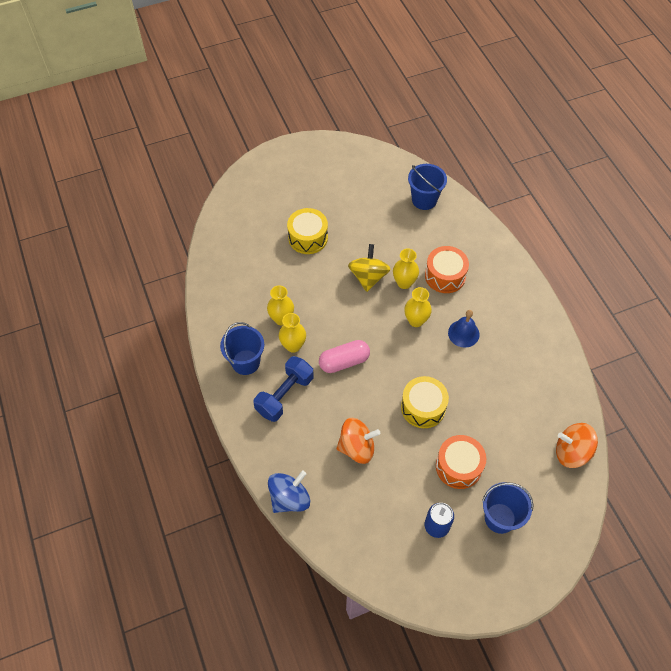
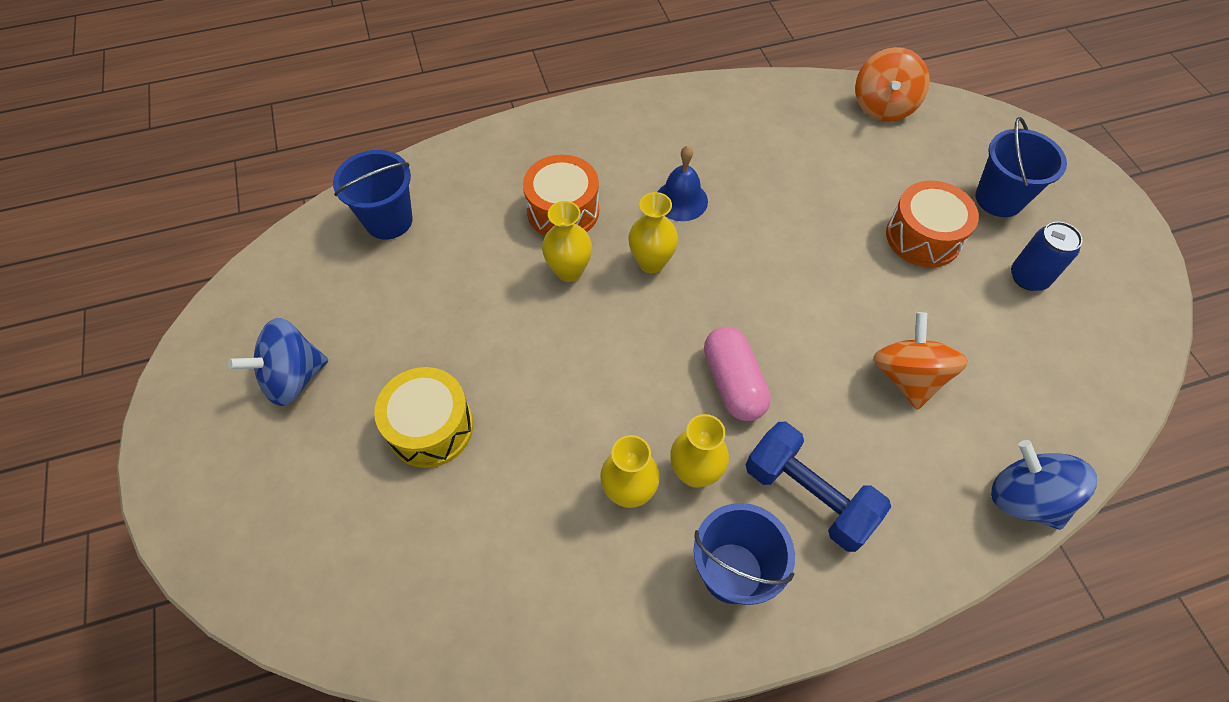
camera: 85 degrees left, 0 degrees up
(328, 182) = (293, 378): none -> blue spinning top
(368, 277) = (547, 326): yellow spinning top -> none
(423, 407) = (822, 271): yellow drum -> none

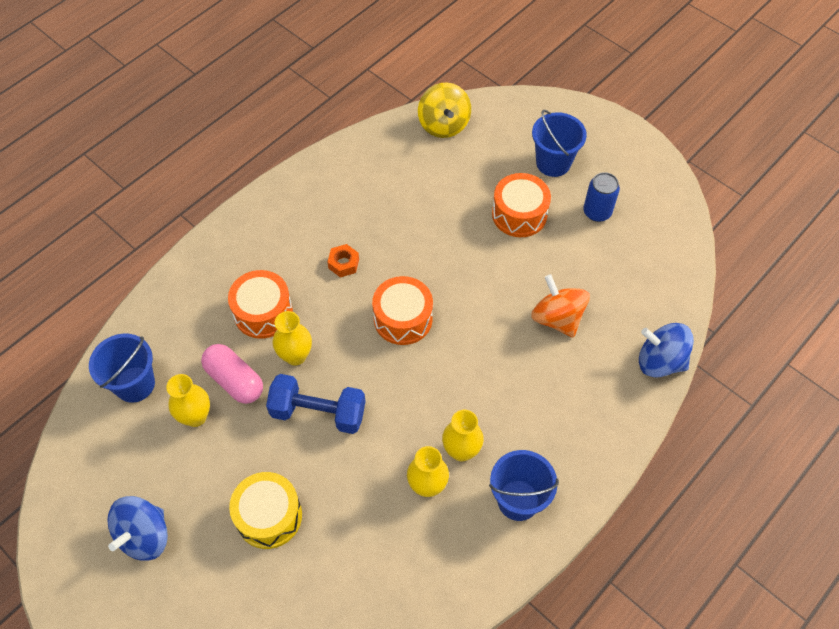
camera: 30 degrees left, 0 degrees up
(651, 262) = (350, 321): yellow vase -> yellow vase (195, 416)
(681, 200) = (343, 264): blue bell -> orange nut
(713, 288) = (403, 319): none -> orange drum
(733, 383) = (452, 379): pink capsule -> pink capsule (235, 380)
(808, 496) = (537, 427): blue dumbbell -> blue dumbbell (318, 412)
(883, 106) = (443, 124): orange spinning top -> yellow spinning top

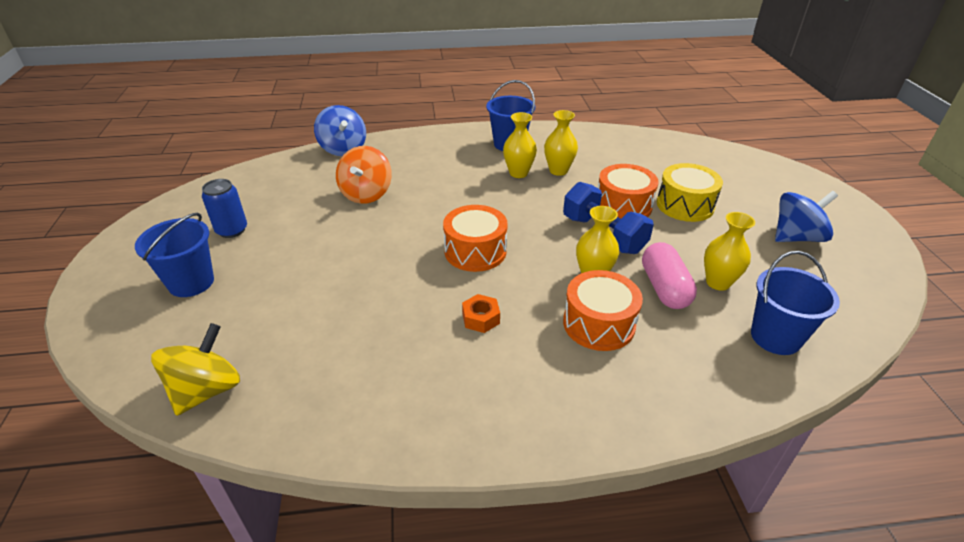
camera: 140 degrees left, 20 degrees down
(519, 214) = (284, 263): orange drum -> orange drum (623, 206)

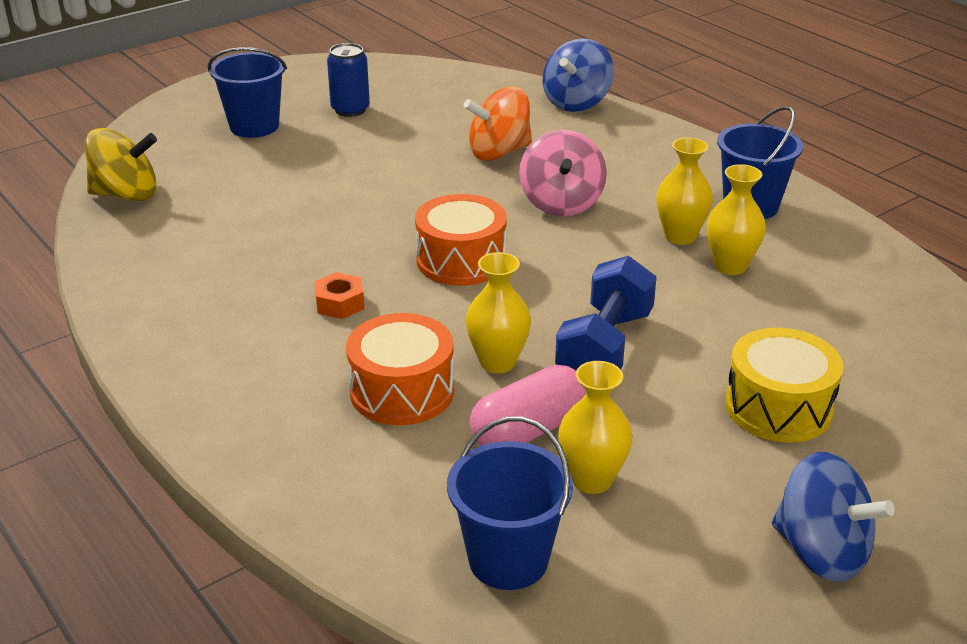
camera: 60 degrees right, 5 degrees down
(448, 194) = (561, 203): none -> pink spinning top
(623, 206) = (703, 347): orange drum -> none

